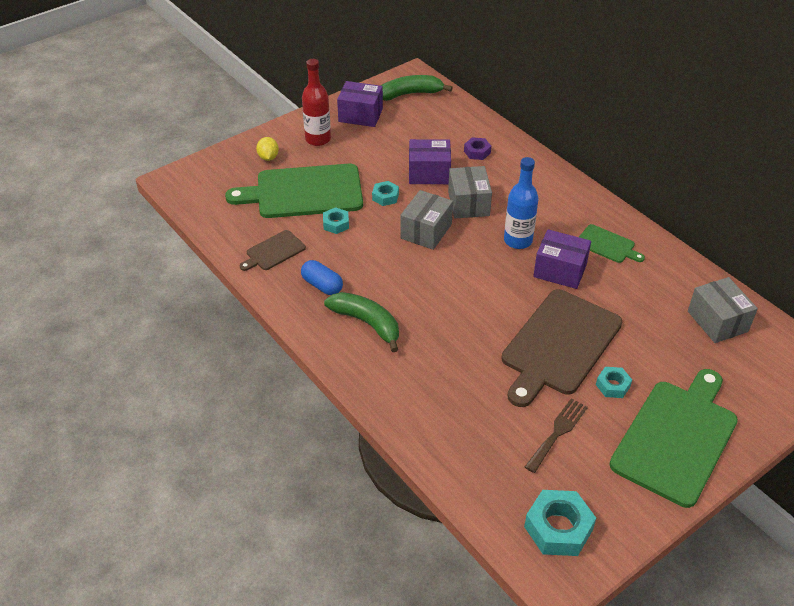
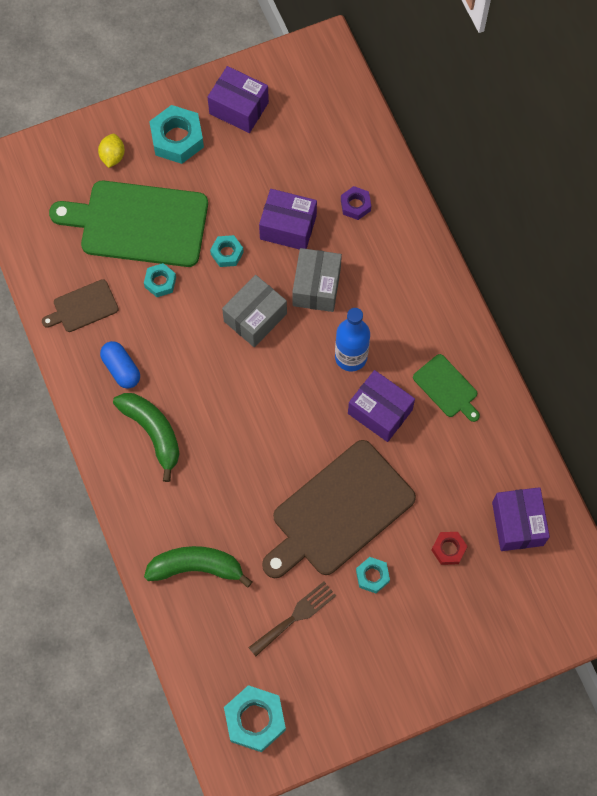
camera: 15 degrees right, 25 degrees up
(318, 139) = (177, 139): red bottle -> turquoise nut
(410, 94) = (310, 83): green banana -> green banana (196, 567)
(669, 351) = (448, 549): none -> red nut
(676, 438) = (408, 653): green cutting board -> none
(717, 321) = (517, 524): grey box -> purple box

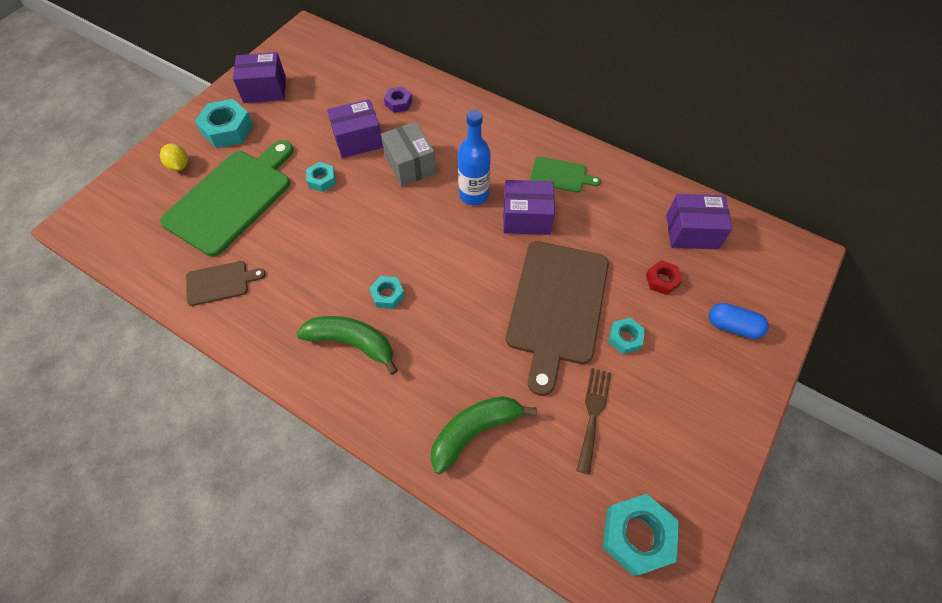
camera: 35 degrees left, 10 degrees down
(83, 307) = (220, 282): brown cutting board -> brown cutting board turned 135 degrees counterclockwise
(121, 369) = (288, 310): blue capsule -> blue capsule (732, 326)
(138, 223) = (232, 198): green cutting board -> green cutting board turned 150 degrees clockwise
(160, 282) = (279, 228): turquoise nut -> turquoise nut (387, 295)
(255, 317) = (378, 210): grey box -> none
(517, 524) = (691, 232): purple box -> purple box turned 45 degrees counterclockwise

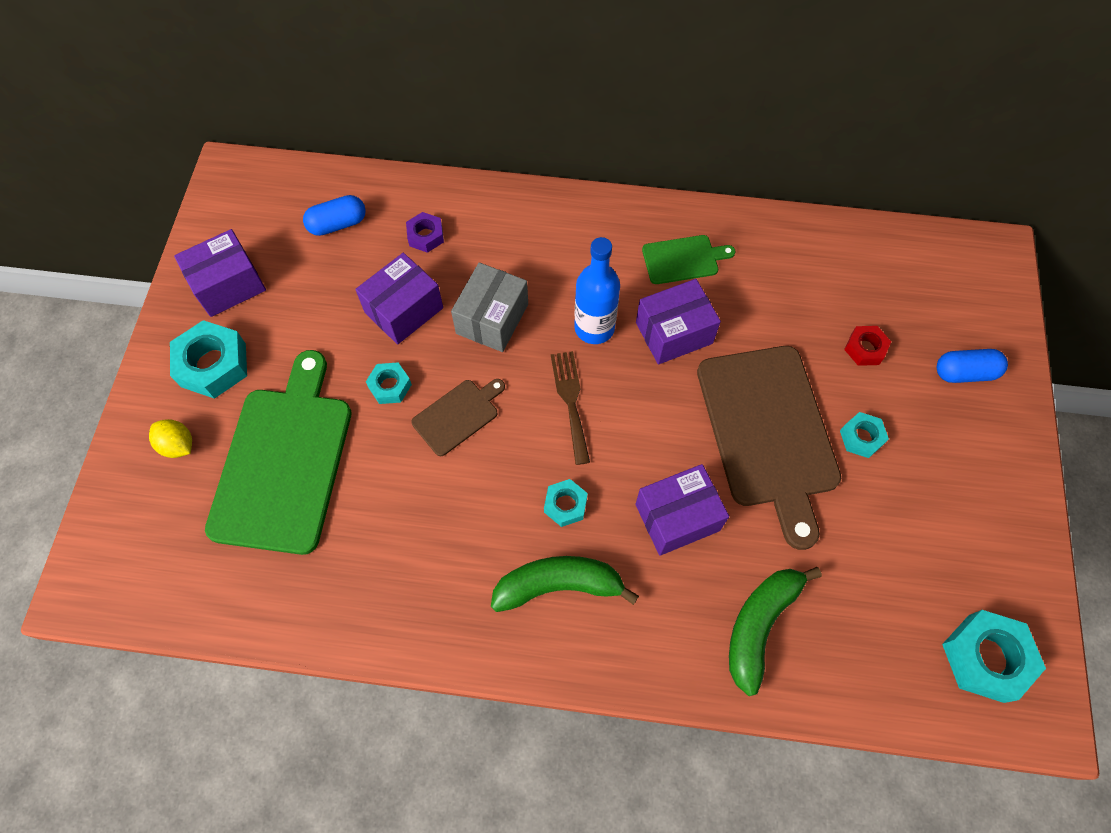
camera: 25 degrees left, 5 degrees up
(220, 282) = (343, 583): brown cutting board -> brown cutting board (458, 415)
(349, 78) = (337, 224): none -> blue capsule
(410, 165) = (492, 319): grey box -> grey box turned 75 degrees clockwise
(593, 414) = (874, 543): brown fork -> brown fork (570, 401)
(691, 232) = (866, 273): purple box -> purple box (677, 517)

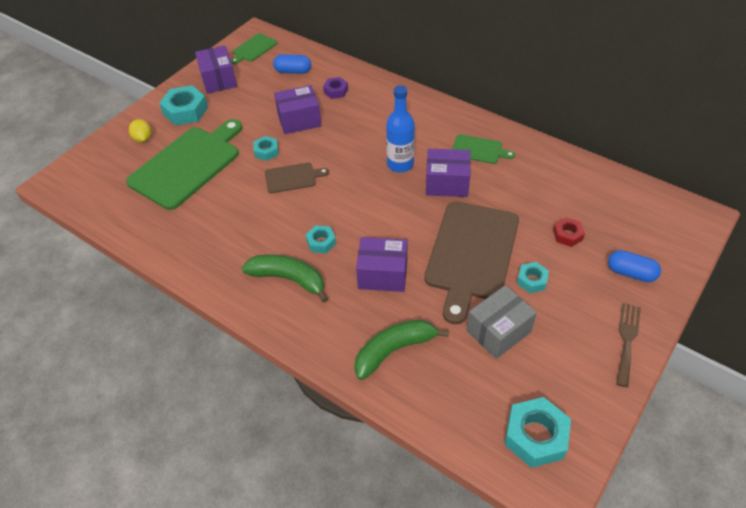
camera: 30 degrees right, 15 degrees down
(228, 285) = (218, 80): purple box -> purple box turned 75 degrees clockwise
(247, 204) = (253, 49): none -> green cutting board
(492, 319) = (344, 140): grey box -> grey box (498, 331)
(570, 401) = (360, 194): brown fork -> brown fork (627, 340)

